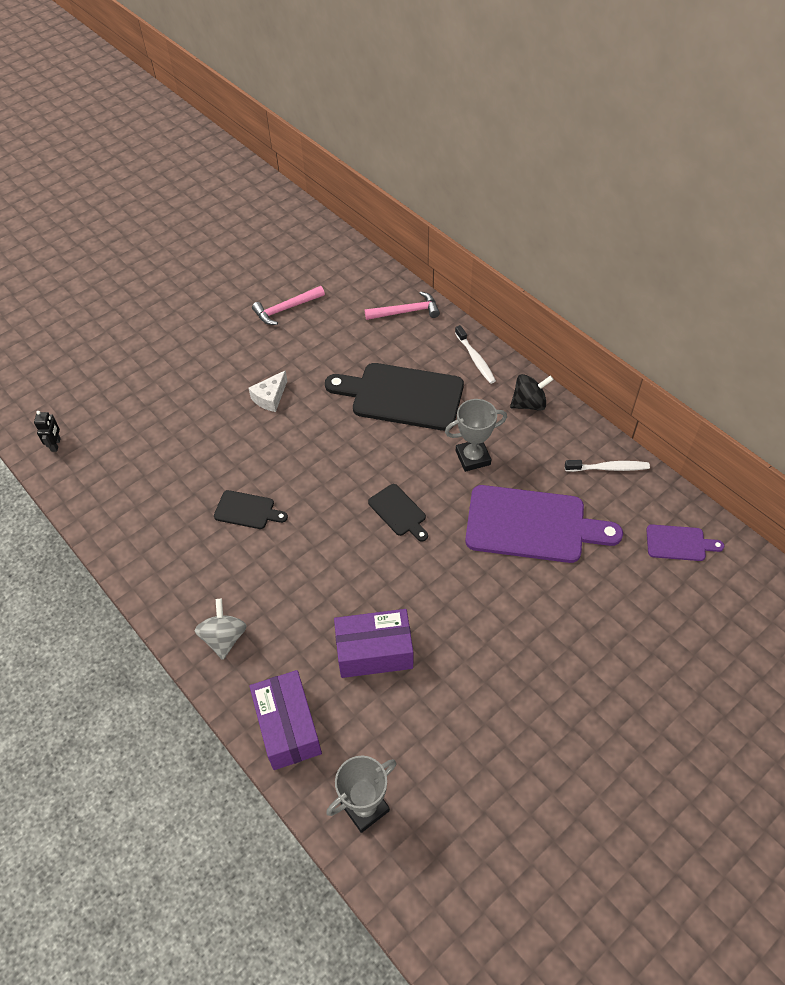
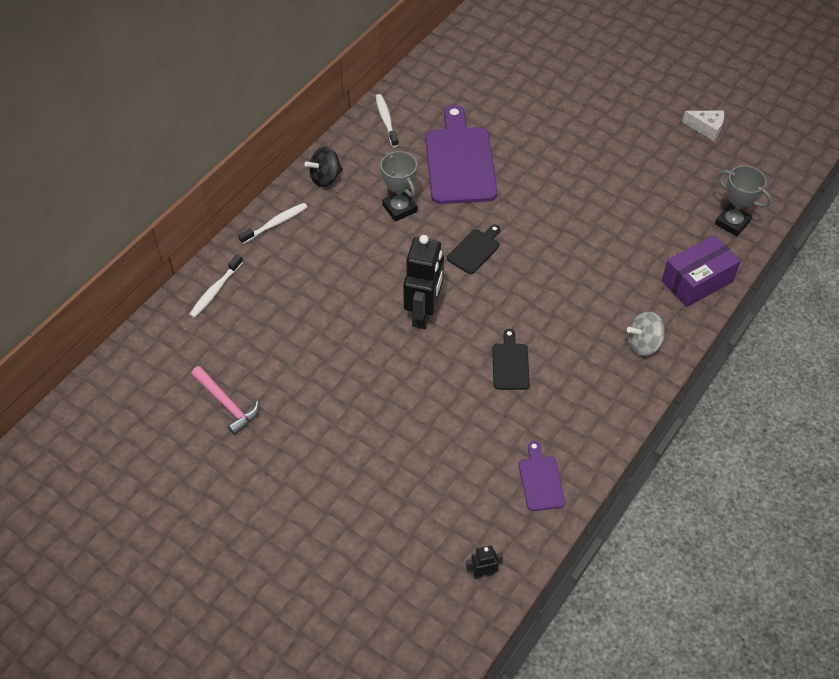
camera: 105 degrees left, 0 degrees up
(270, 397) = (364, 383): white cheese -> white cheese (706, 128)
(332, 453) = (424, 313): none -> black robot
(374, 651) = (613, 241): purple box -> none
(402, 396) = (337, 272): black cutting board -> none
(406, 312) = (215, 291): pink hammer -> white toothbrush
(529, 404) = (325, 178): black spinning top -> black spinning top turned 90 degrees counterclockwise
(679, 543) = (449, 77): purple cutting board -> purple cutting board (540, 480)

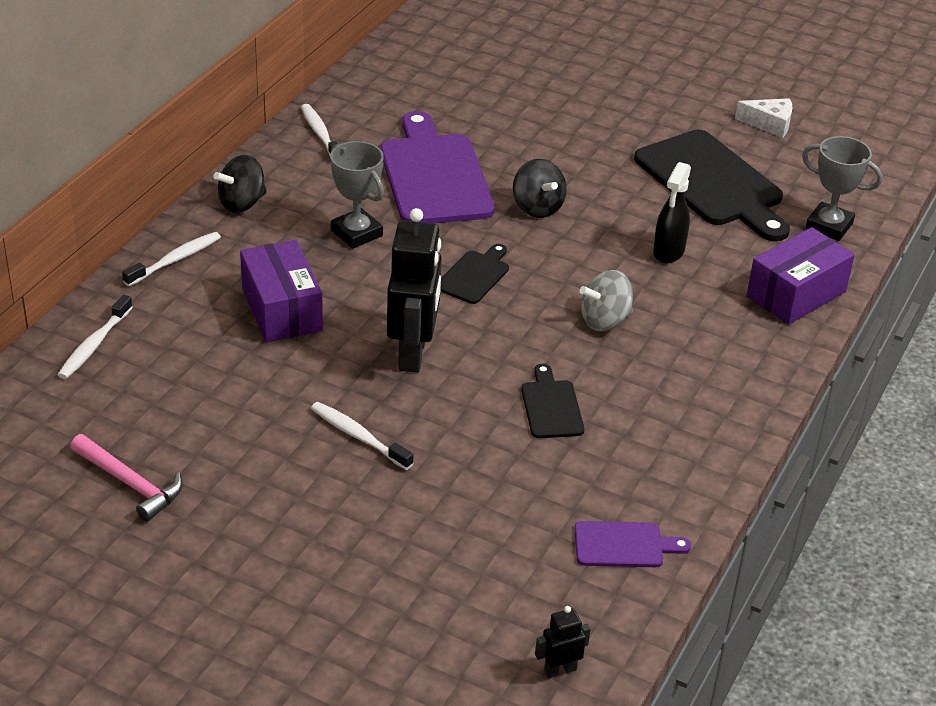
camera: 10 degrees left, 15 degrees down
(341, 270) = (282, 309): none -> purple box
(378, 378) = (358, 436): none -> white toothbrush
(527, 193) = (537, 207): none -> black spinning top
(540, 480) = (623, 545): purple cutting board -> purple cutting board turned 105 degrees clockwise
(613, 238) = (668, 252): none -> black spray bottle
(643, 344) = (737, 371): grey spinning top -> grey spinning top (605, 320)
(655, 179) = (712, 183): none -> black cutting board

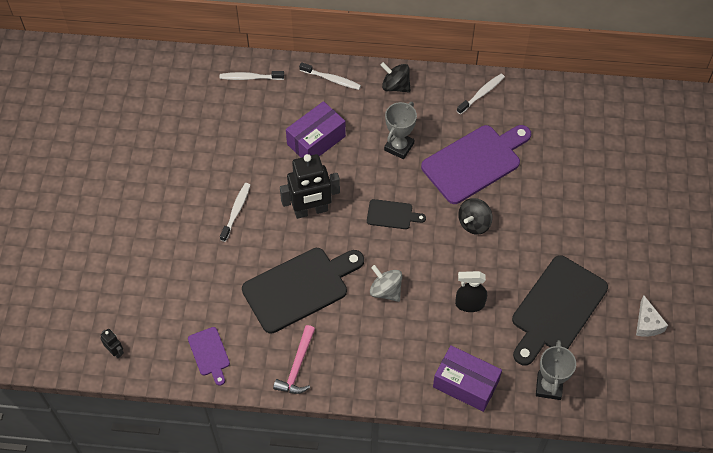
camera: 70 degrees right, 20 degrees up
(130, 483) = (163, 135): pink hammer -> pink hammer (297, 366)
(551, 406) = (299, 288): black cutting board -> black cutting board, size x2.07

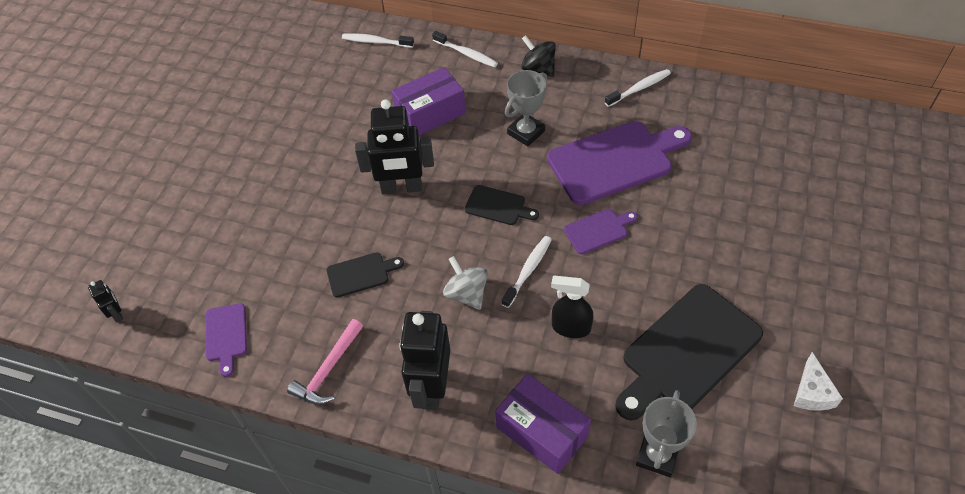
camera: 15 degrees right, 5 degrees down
(236, 211) = (314, 176): white toothbrush -> white toothbrush (528, 270)
(299, 288) = (361, 274): black cutting board -> black cutting board, size x0.48
(378, 366) = (431, 388): none -> black robot
(474, 223) = (598, 230): black spinning top -> purple cutting board

